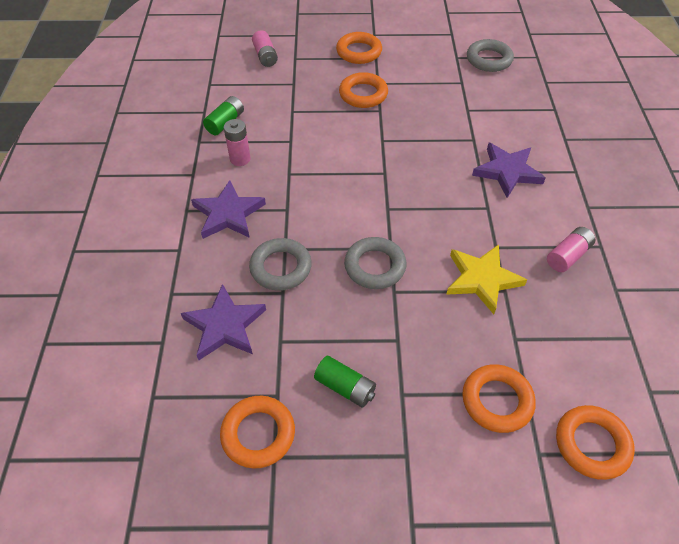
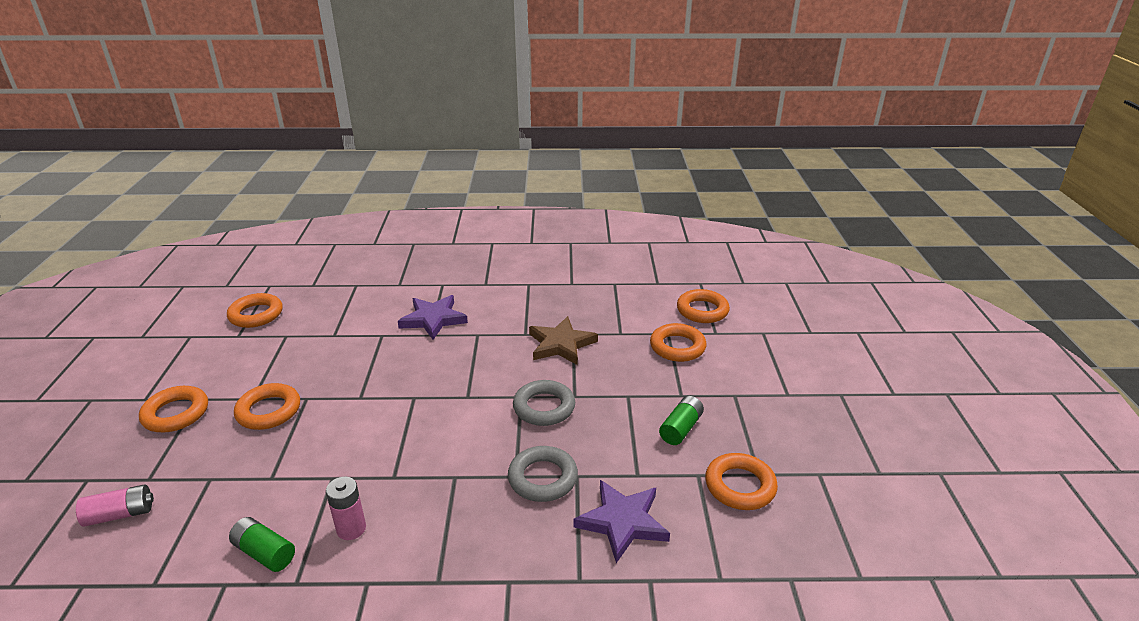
camera: 90 degrees left, 20 degrees down
(228, 214) = (453, 533): purple star -> none
(482, 279) = (561, 344): yellow star -> brown star
(489, 59) = (256, 315): grey ring -> orange ring
(568, 256) = (537, 300): pink battery -> none

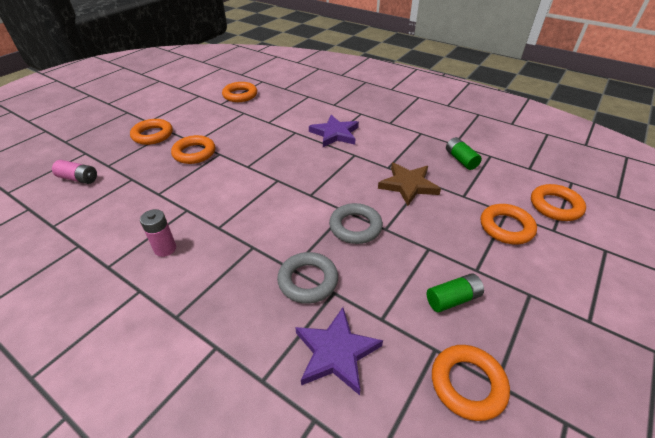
camera: 35 degrees right, 10 degrees up
(264, 553) = (112, 238): green battery -> green battery (461, 160)

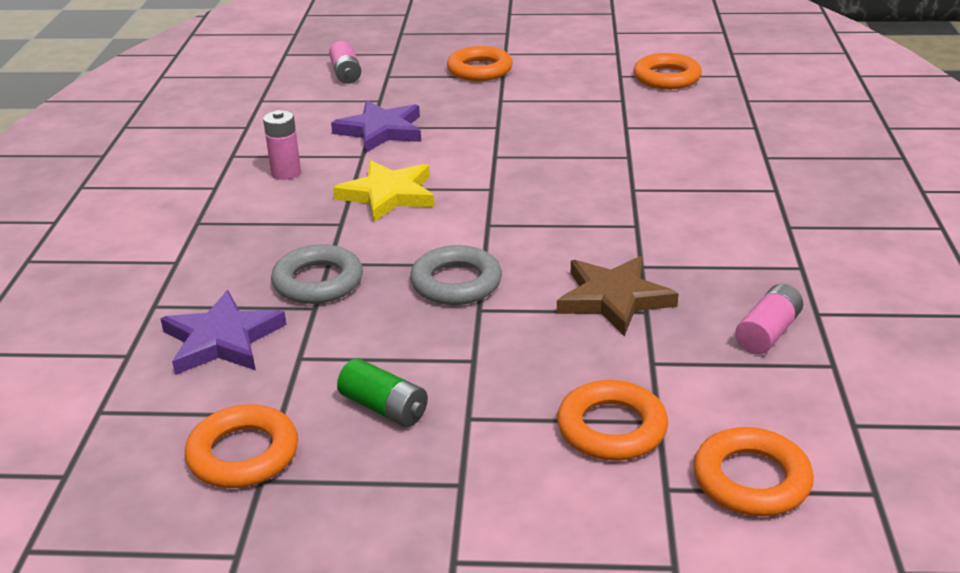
camera: 60 degrees right, 10 degrees down
(194, 153) = (477, 111): orange ring -> none
(243, 216) = (388, 195): none -> yellow star
(335, 134) = (673, 189): purple star -> purple star (381, 131)
(461, 160) = (768, 333): green battery -> pink battery

